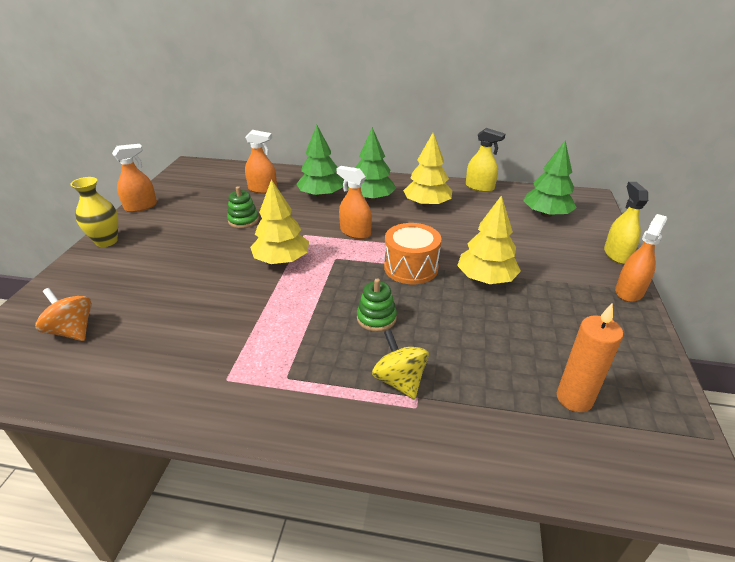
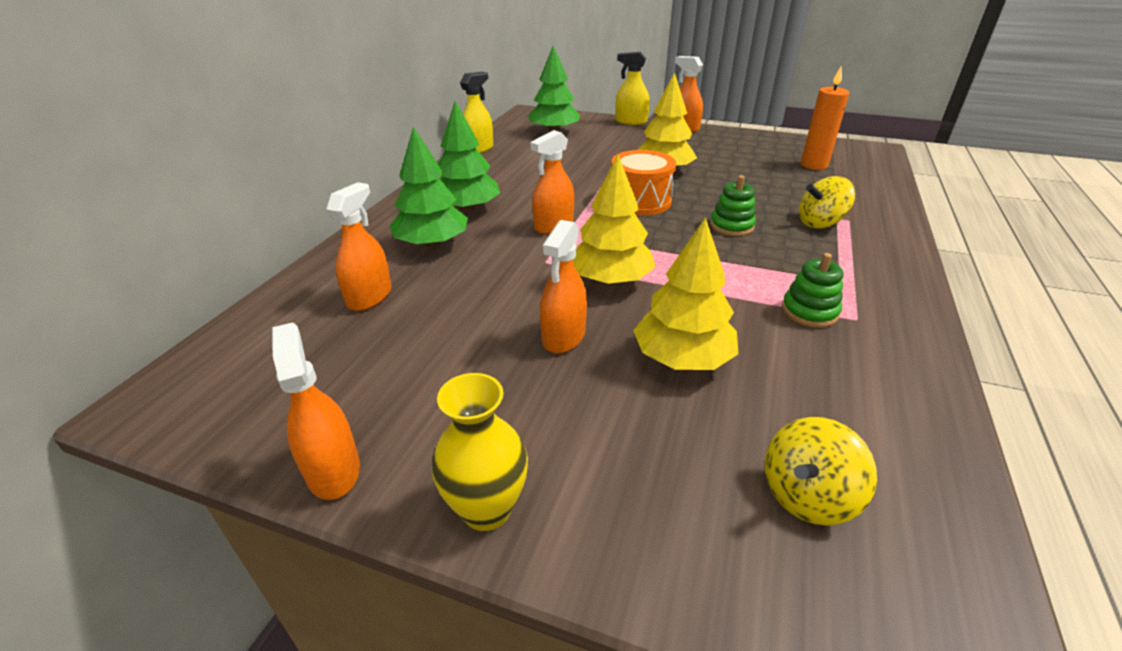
camera: 80 degrees left, 0 degrees up
(72, 331) = (807, 495): orange spinning top -> yellow spinning top
(220, 248) = (563, 336): none -> orange spray bottle
(243, 220) = (478, 315): green stacking toy -> green stacking toy (809, 311)
(427, 204) = (503, 179): yellow tree -> yellow tree (682, 358)

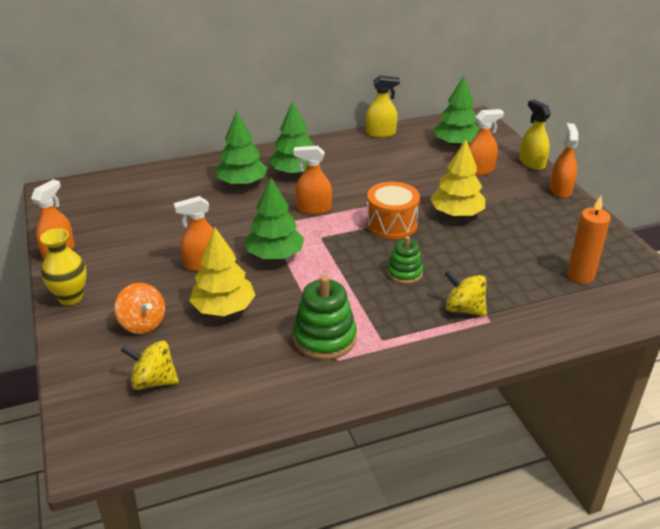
camera: 50 degrees right, 0 degrees up
(369, 297) = (174, 194): orange spray bottle -> orange spray bottle (479, 170)
(611, 280) = (275, 255): yellow tree -> green tree
(647, 448) = (143, 323): none -> orange spinning top
(809, 311) = (324, 338): green stacking toy -> green stacking toy, size x1.59

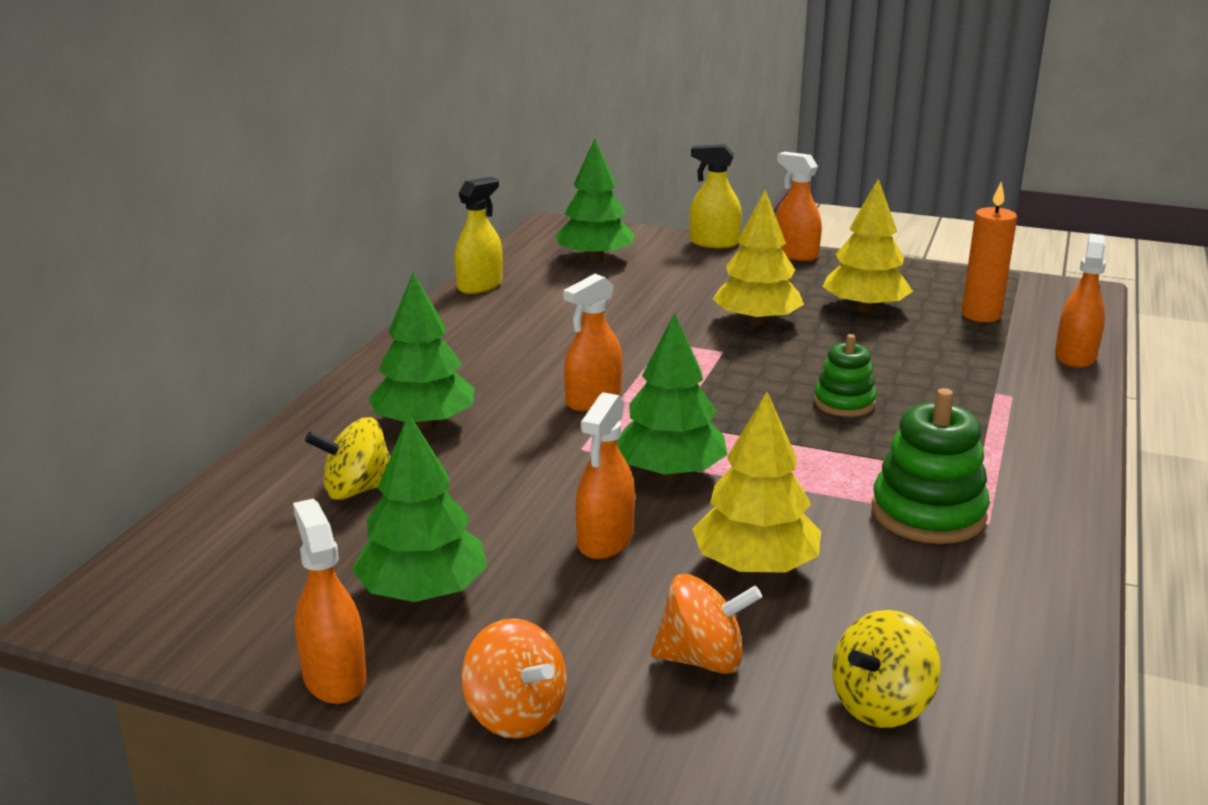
camera: 50 degrees left, 10 degrees down
(70, 297) = (515, 714): yellow vase -> orange spinning top
(295, 172) = (470, 375): green tree -> green tree (423, 592)
(391, 224) = (718, 366): orange drum -> none
(464, 309) = (970, 400): yellow spinning top -> yellow spinning top (357, 489)
(479, 170) = (680, 272): orange spray bottle -> orange spray bottle (1075, 356)
(525, 237) = (864, 309): none -> yellow tree

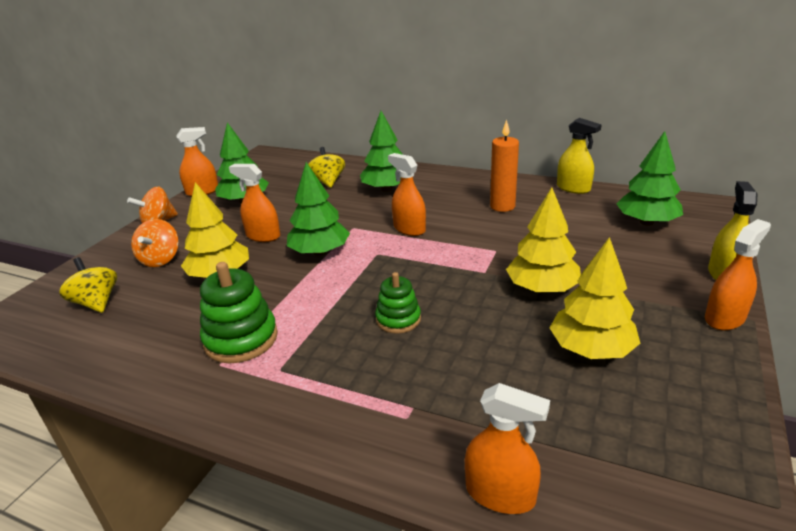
camera: 95 degrees right, 5 degrees up
(981, 315) = (602, 433): orange candle -> orange candle (502, 206)

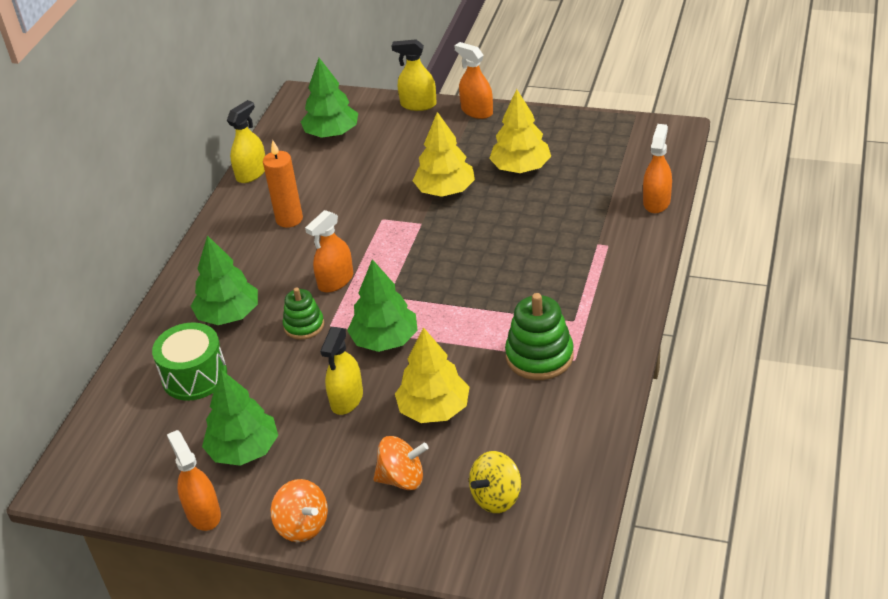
camera: 95 degrees left, 10 degrees up
(263, 236) = (347, 399): orange spray bottle -> yellow spray bottle
(328, 182) = (194, 376): yellow spinning top -> green drum
(398, 319) = (498, 265): green stacking toy -> green stacking toy (304, 325)

